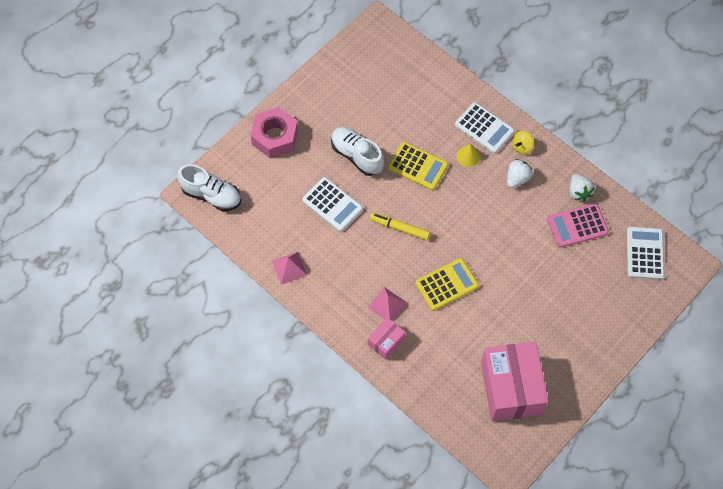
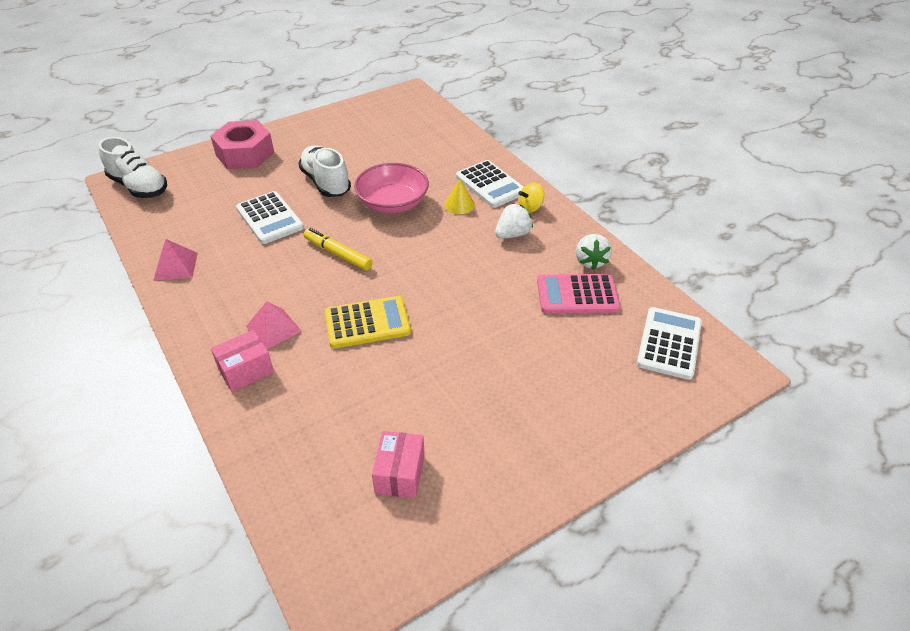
camera: 15 degrees right, 20 degrees down
(418, 166) = (393, 203): yellow calculator -> pink bowl
(511, 388) = (400, 474): pink box -> pink box, size x0.48

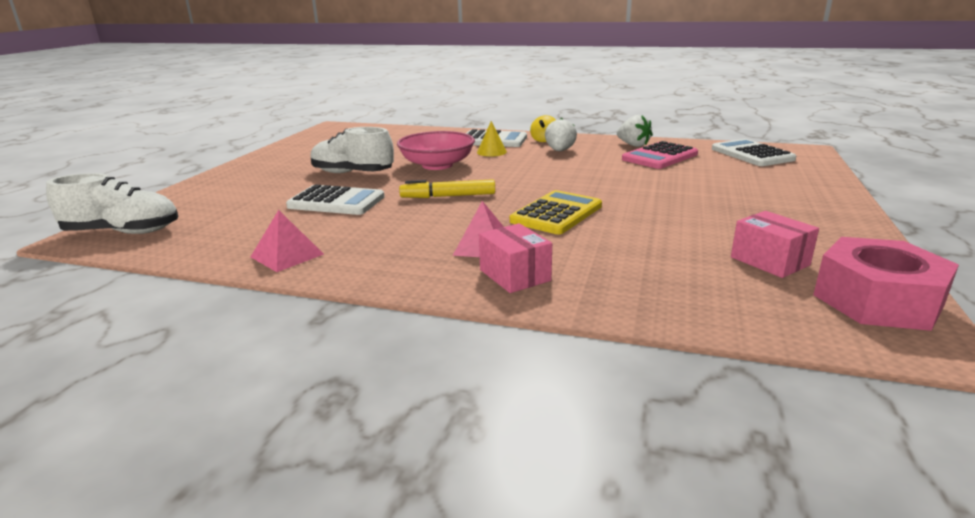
camera: 40 degrees left, 20 degrees down
(245, 154) = (228, 183): pink nut -> pink nut (877, 300)
(246, 370) = (514, 275): pink box -> pink box turned 45 degrees counterclockwise

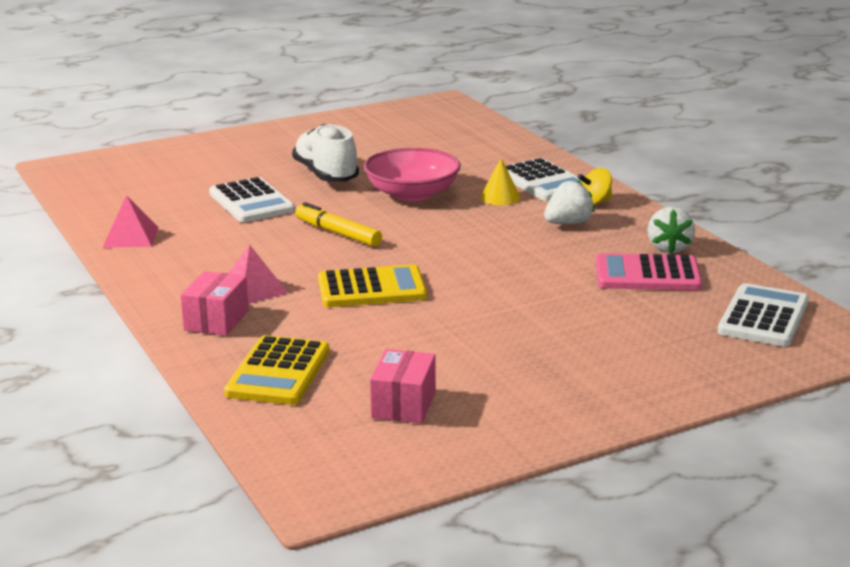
camera: 45 degrees right, 0 degrees up
(123, 232) = (85, 172): white shoe -> none
(652, 284) = (278, 372): none -> yellow calculator
(877, 300) = (382, 465): pink nut -> none

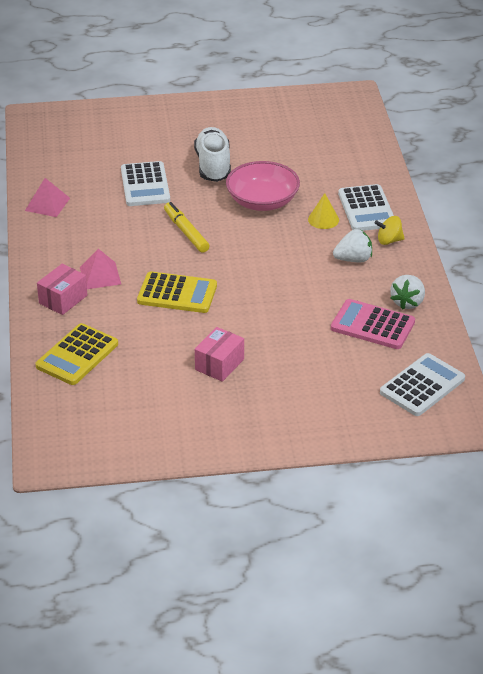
camera: 20 degrees right, 15 degrees up
(403, 405) = (137, 402): pink box -> pink box (219, 364)

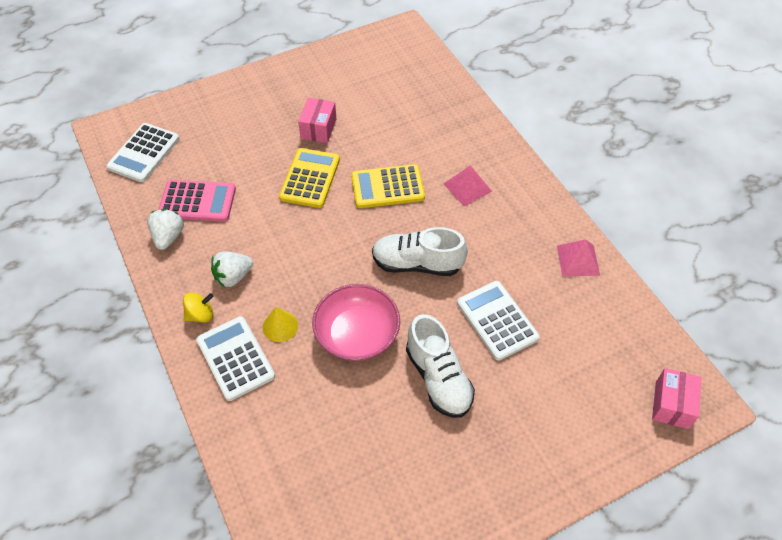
camera: 160 degrees right, 15 degrees up
(63, 299) = (482, 154): pink box -> pink box (671, 405)
(77, 355) = (436, 107): yellow calculator -> yellow calculator (310, 178)
(186, 232) = (417, 264): yellow marker -> white shoe

